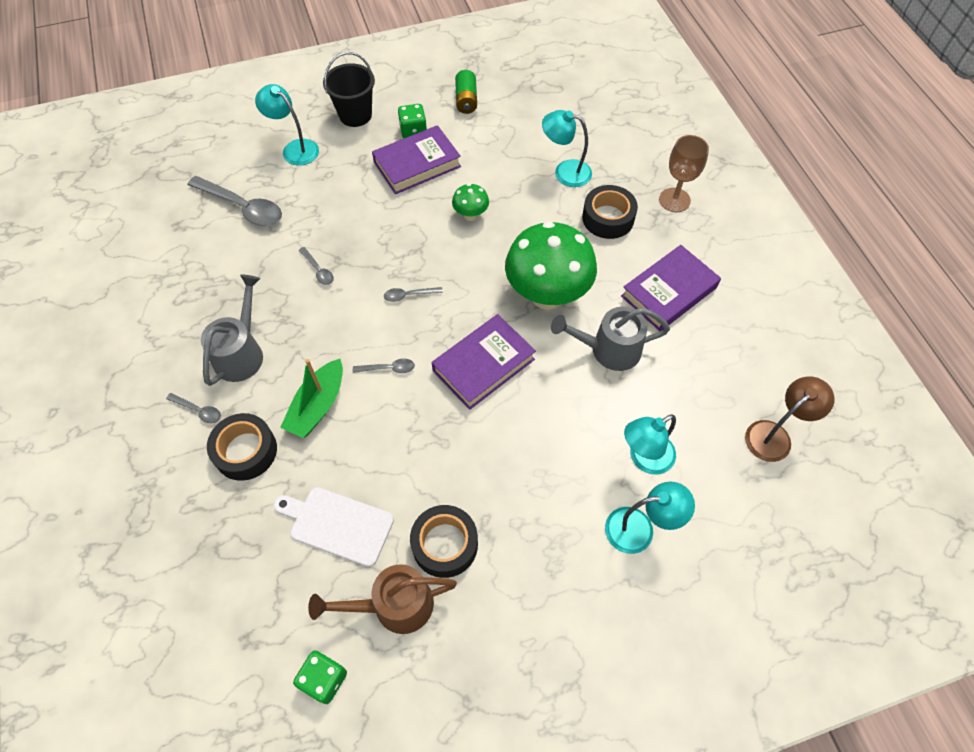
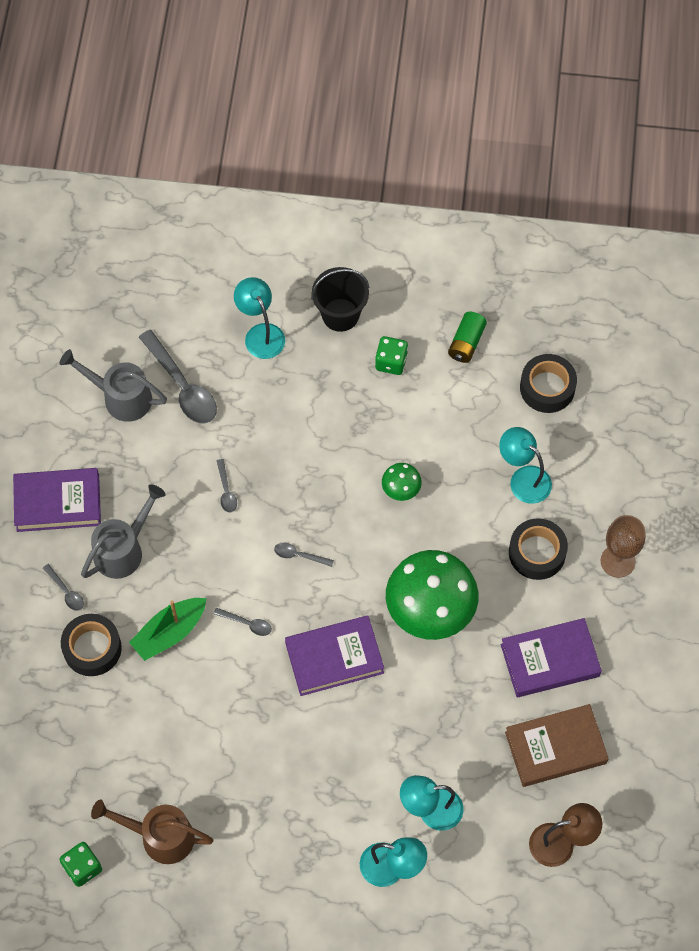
camera: 25 degrees right, 5 degrees up
(337, 525) = (142, 749): white cutting board -> none
(417, 164) = (376, 406): purple book -> purple book (58, 503)
(445, 544) = (223, 806): black tape -> black tape (547, 388)
(608, 350) = (457, 694): grey watering can -> grey watering can (120, 397)
(718, 358) = (555, 748): none -> brown book

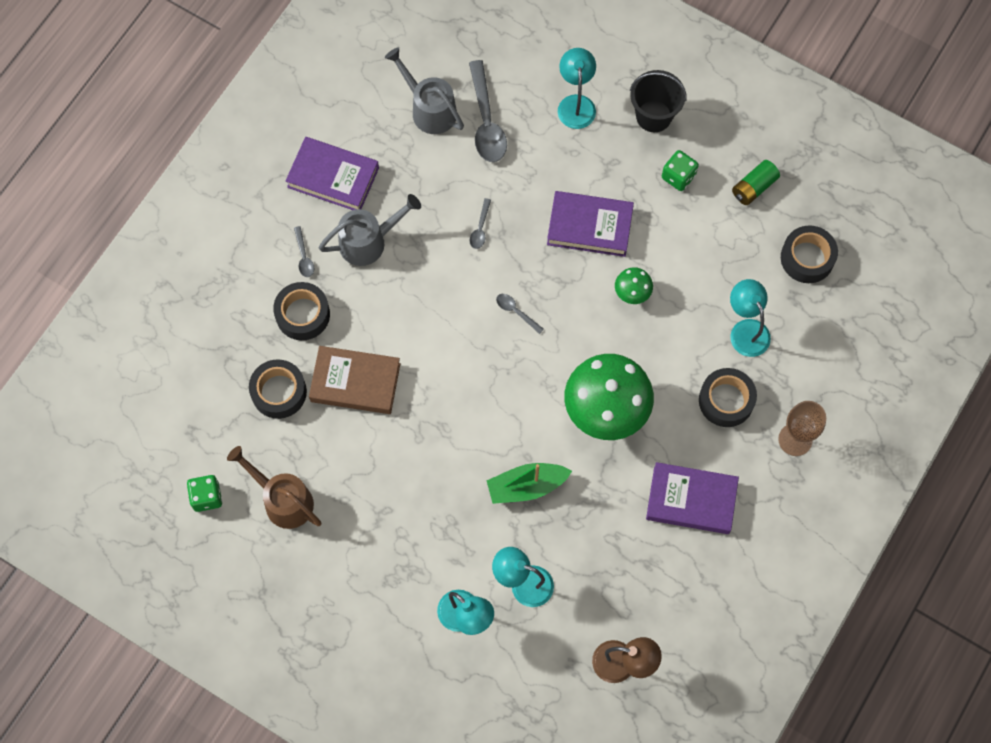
camera: 25 degrees right, 5 degrees up
(105, 733) = (279, 392): none -> black tape
(169, 632) = (374, 330): green boat -> green boat (526, 486)
(247, 623) = (443, 351): grey spoon -> none
(334, 658) = (503, 414): purple book -> purple book (589, 226)
(555, 748) = (658, 579): brown book -> brown book (355, 382)

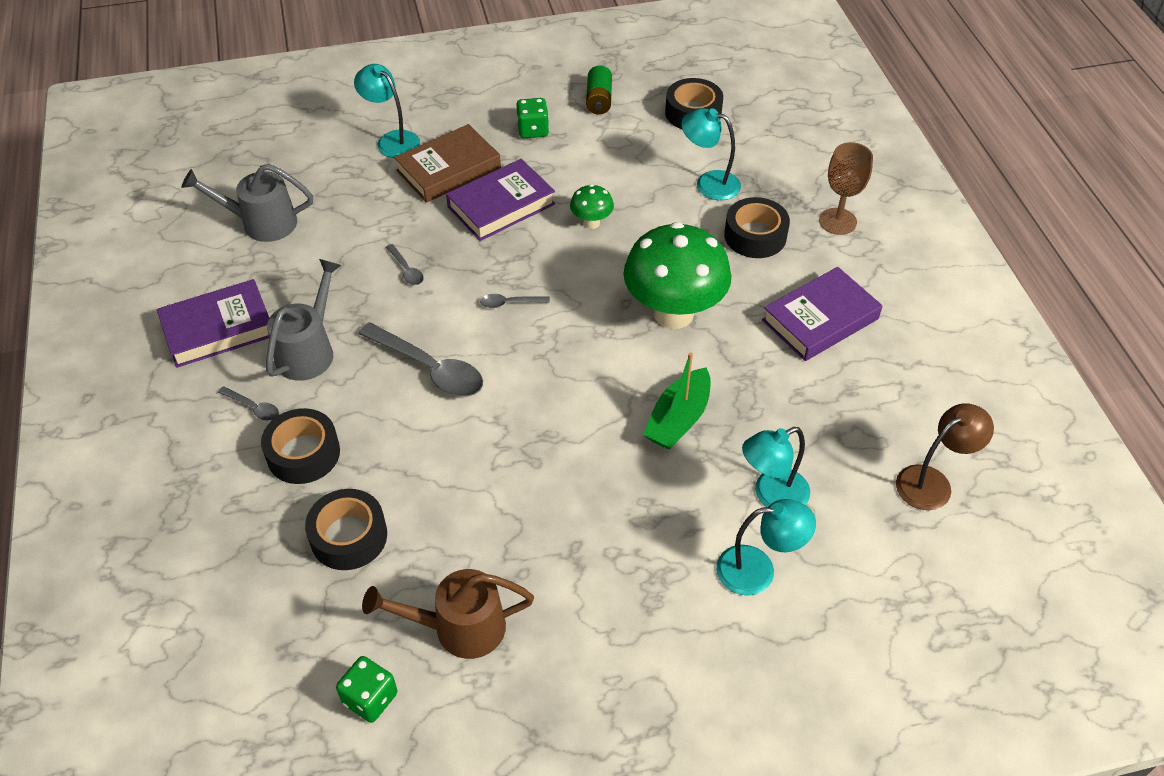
camera: 45 degrees left, 20 degrees down
(355, 382) = (421, 467): brown book -> brown book (448, 169)
(486, 122) = (326, 198): grey spoon -> grey spoon (430, 369)
(653, 116) = (466, 108): black bucket -> none

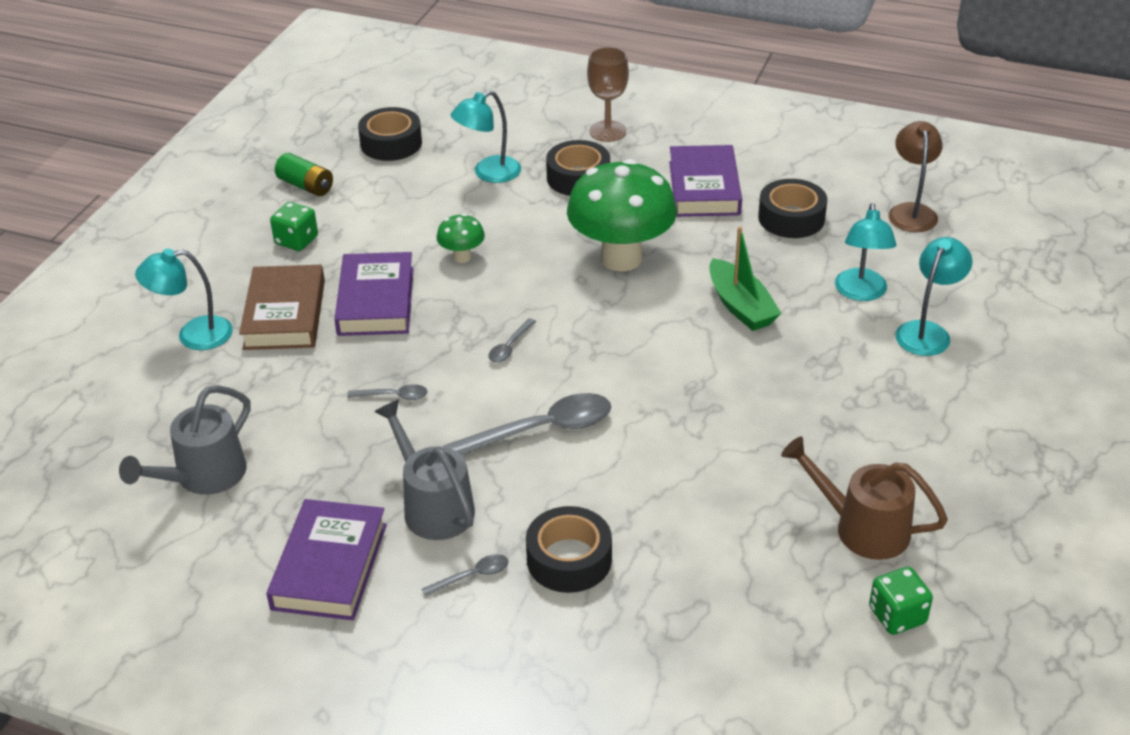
camera: 55 degrees left, 10 degrees down
(349, 536) = (701, 563): black tape -> black tape (791, 218)
(458, 628) = (861, 528): brown watering can -> brown watering can turned 90 degrees clockwise

